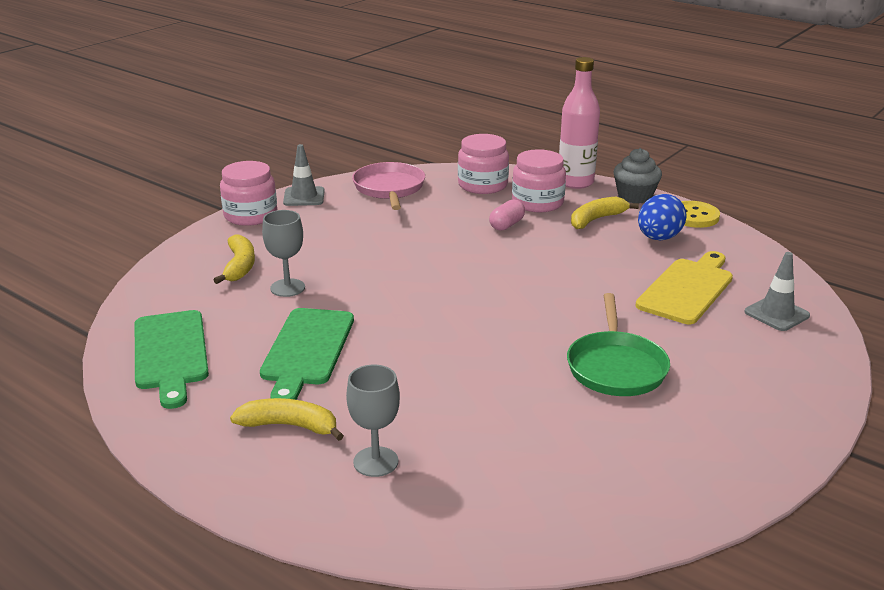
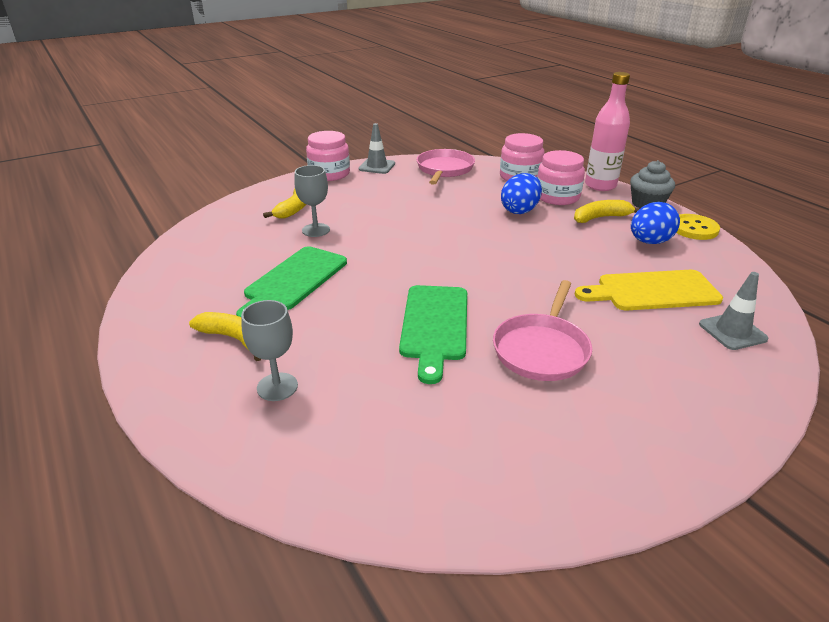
camera: 20 degrees right, 5 degrees up
(170, 353) = (197, 263): green cutting board -> green cutting board (434, 326)
(506, 225) = (520, 210): pink capsule -> blue egg
(616, 367) = (542, 350): green pan -> pink pan
(687, 289) = (652, 291): yellow cutting board -> yellow cutting board turned 150 degrees counterclockwise

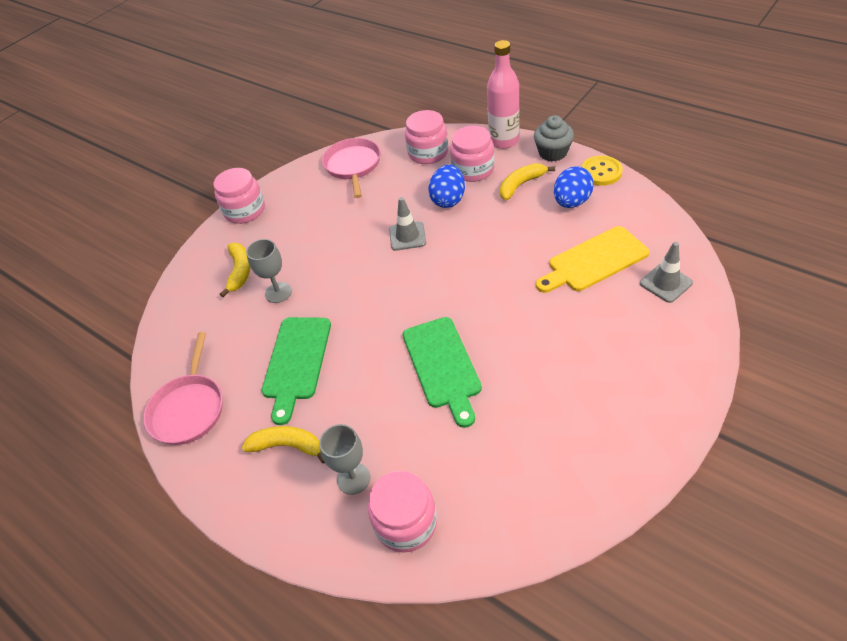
camera: 15 degrees left, 15 degrees up
(302, 445) = (406, 523): none -> pink jar
(377, 166) = (285, 184): grey traffic cone -> grey traffic cone (407, 236)
(542, 350) = (536, 358): pink pan -> pink pan (189, 409)

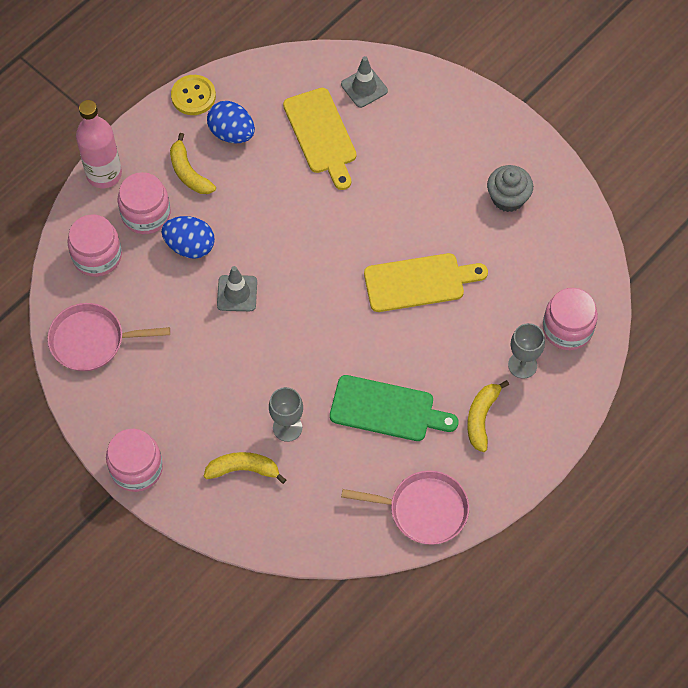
camera: 90 degrees left, 15 degrees up
(442, 366) = (419, 282): green cutting board -> yellow cutting board
(552, 153) = (144, 132): grey cupcake -> grey cupcake (508, 198)

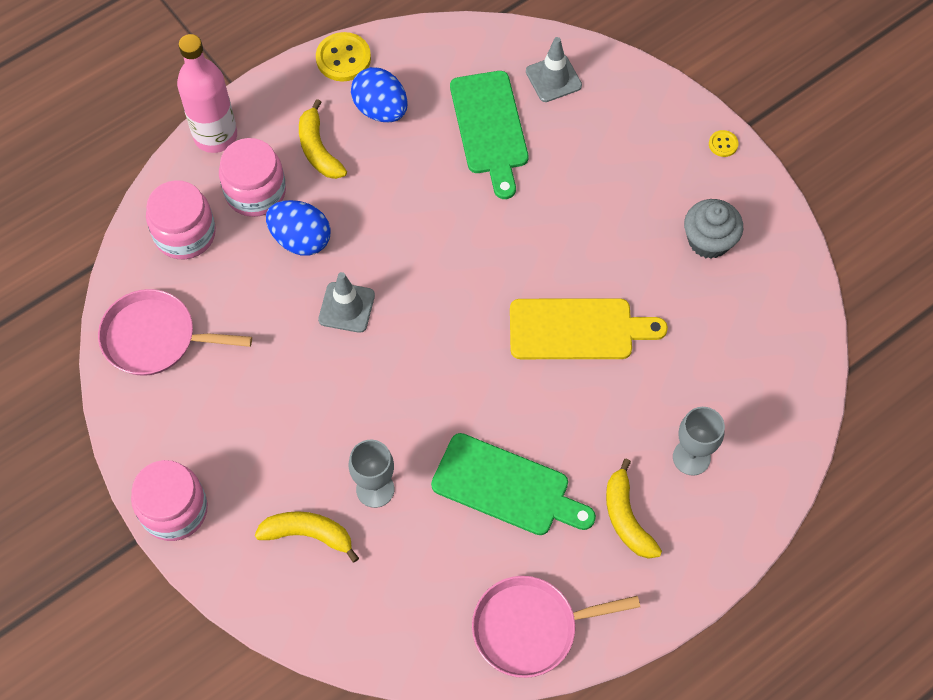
camera: 10 degrees right, 0 degrees up
(321, 135) = (490, 128): yellow cutting board -> green cutting board
(424, 510) = (530, 628): pink pan -> pink pan turned 150 degrees clockwise
(481, 418) = (626, 518): yellow banana -> yellow banana turned 45 degrees counterclockwise
(506, 120) = (723, 144): none -> yellow button
(567, 328) = (757, 419): pink jar -> none

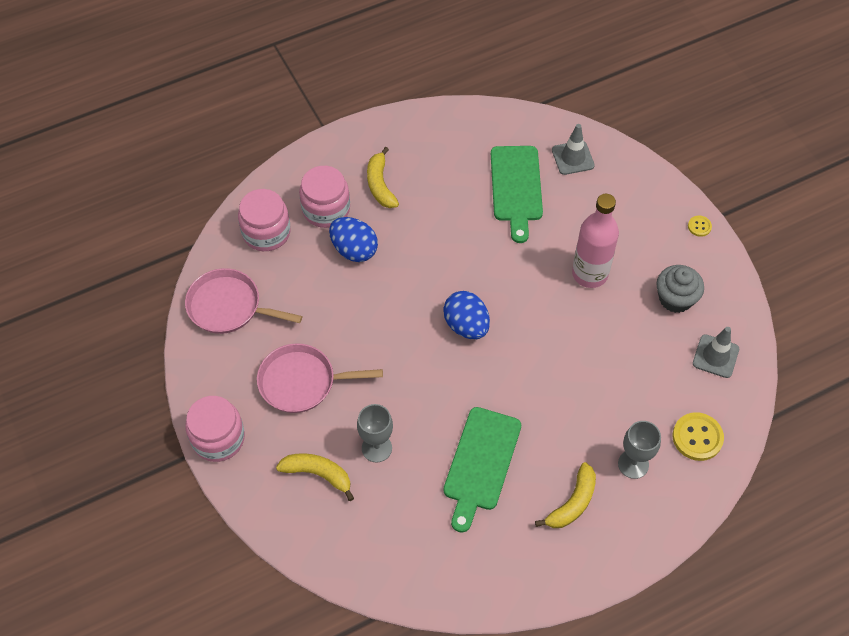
camera: 10 degrees right, 5 degrees down
(215, 136) = (303, 163): pink bottle -> pink bottle (590, 274)
(343, 58) = (412, 120): yellow button -> yellow button (697, 437)
(346, 307) = (380, 306): grey traffic cone -> grey traffic cone (715, 356)
(381, 109) = (434, 162): blue egg -> blue egg (466, 326)
(506, 487) = (480, 463): green cutting board -> green cutting board turned 75 degrees clockwise
(530, 628) = (480, 576): pink pan -> pink pan (301, 382)
(577, 329) = (558, 351): yellow cutting board -> none
(626, 518) = (572, 503): yellow banana -> yellow banana turned 135 degrees counterclockwise

